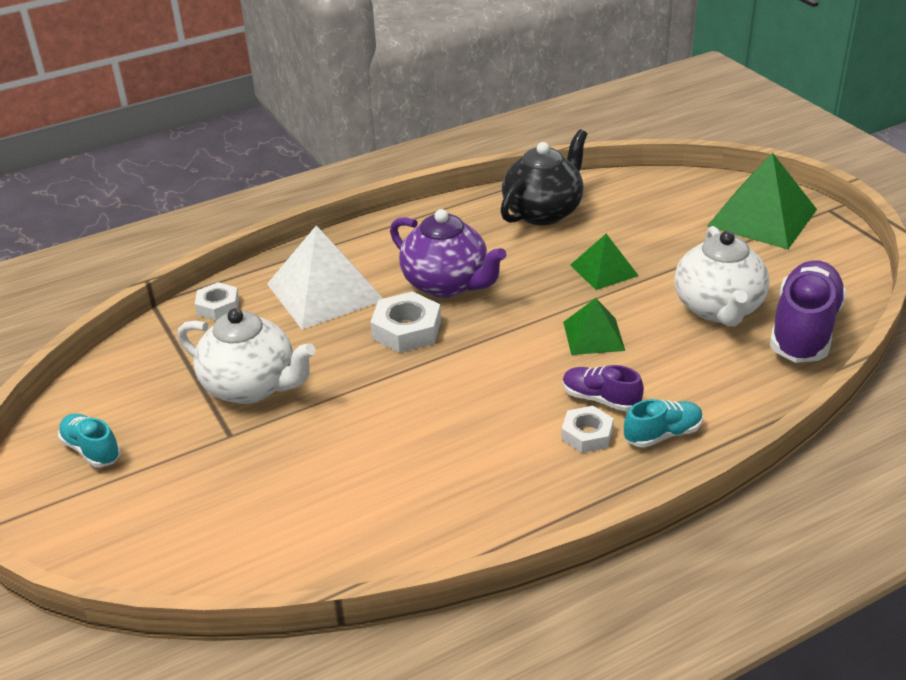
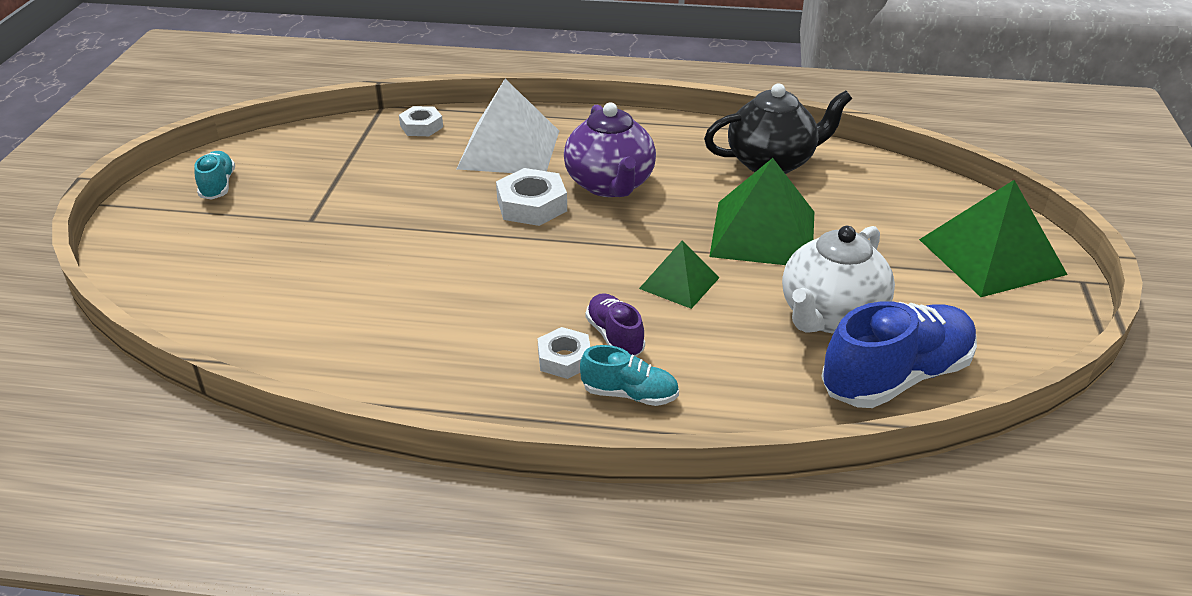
camera: 35 degrees right, 0 degrees up
(252, 386) = (368, 193): white teapot -> none
(604, 270) = (763, 233): green pyramid -> green pyramid, size x1.77
(804, 330) = (896, 377): purple shoe -> blue shoe

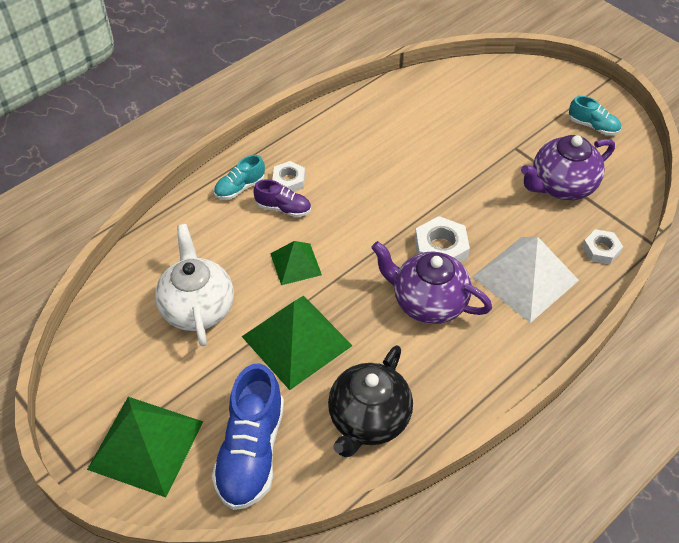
camera: 130 degrees right, 15 degrees up
(349, 172) = (561, 186): none -> purple teapot
(896, 377) = (131, 294): blue shoe -> blue shoe (251, 451)

